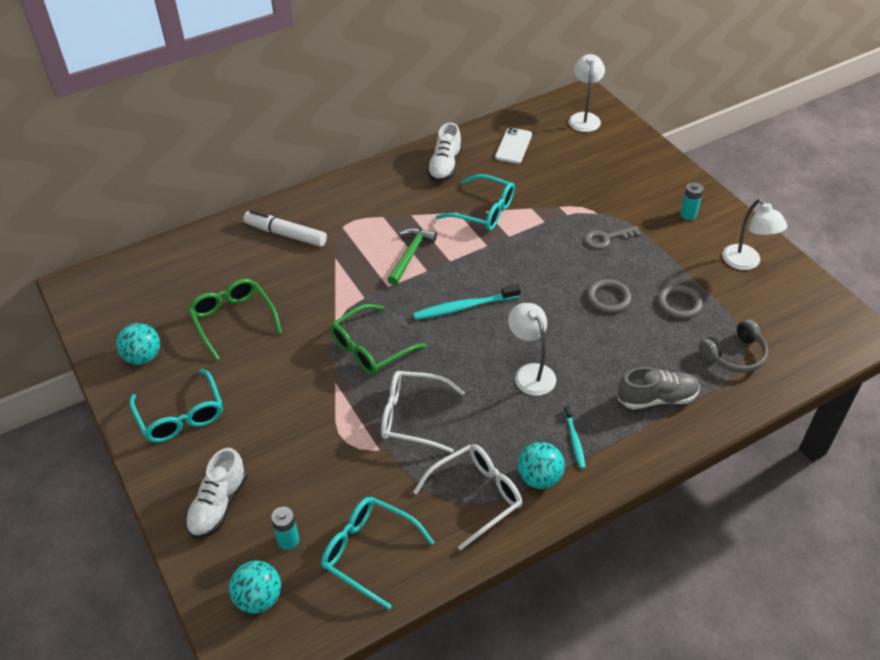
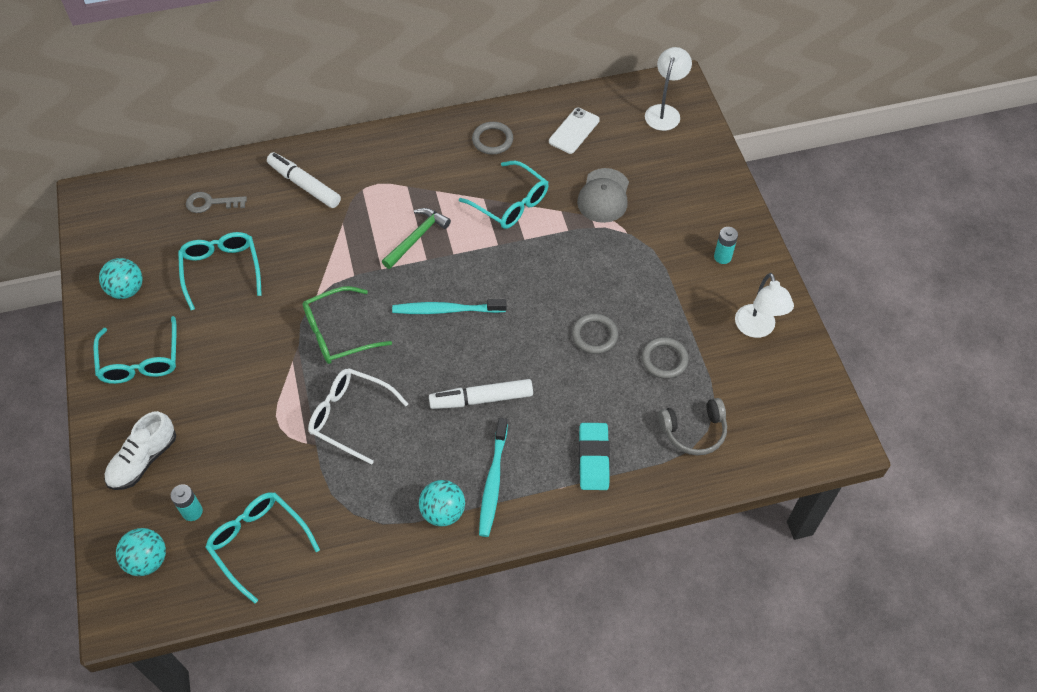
camera: 15 degrees right, 10 degrees up
(233, 320) = (221, 270): green glasses -> turquoise glasses
(445, 166) = (492, 140): white shoe -> grey ring
(476, 496) = (377, 514): white glasses -> none
(530, 373) = (481, 399): white lamp -> white marker
(563, 189) = (603, 196): none -> grey cap
(574, 440) = (493, 482): turquoise toothbrush -> turquoise toothbrush, size x1.71
(607, 238) = (623, 265): grey key -> grey key (210, 203)
(657, 398) = (593, 458): grey shoe -> turquoise eraser

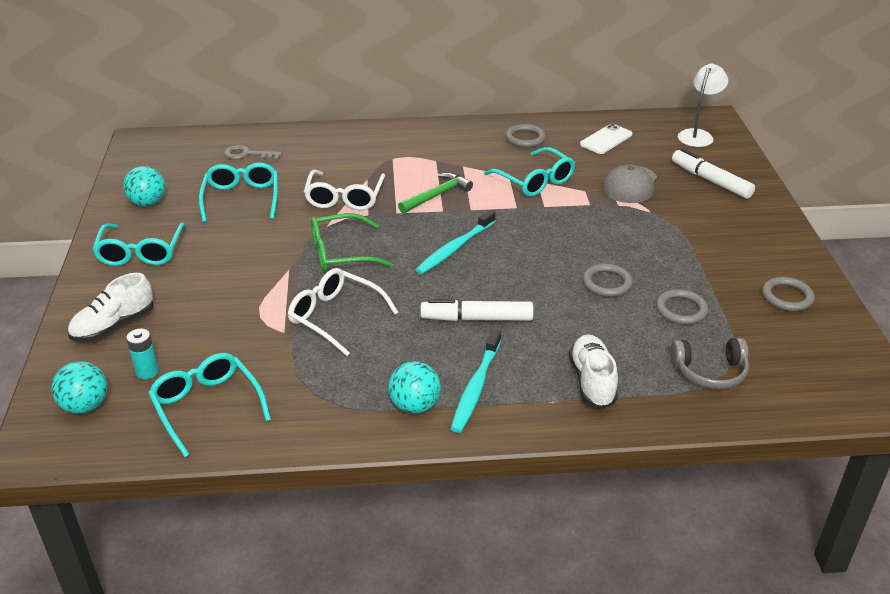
camera: 10 degrees right, 20 degrees down
(304, 185) = (338, 151): white marker -> white marker (710, 180)
(325, 255) = (344, 198): none -> white glasses
(446, 310) = (454, 248): turquoise toothbrush -> turquoise toothbrush turned 60 degrees counterclockwise
(593, 458) = (592, 381): turquoise eraser -> white shoe
(722, 257) = (751, 239): turquoise battery -> none
(757, 329) = (787, 297): white lamp -> grey ring

